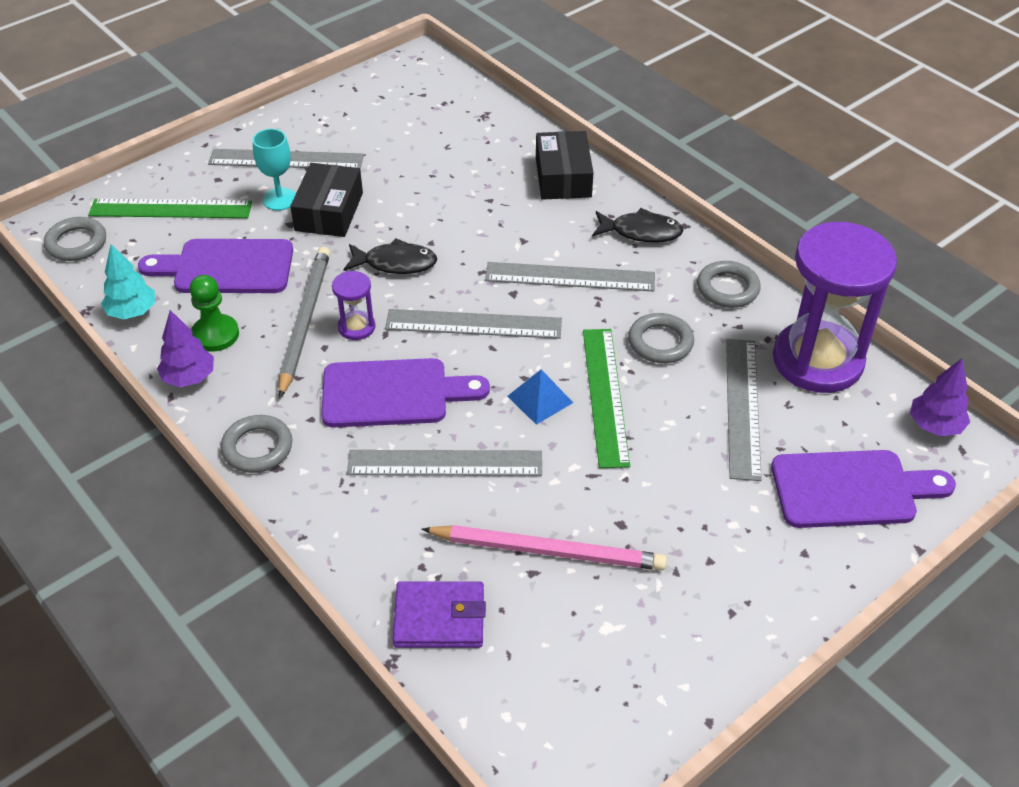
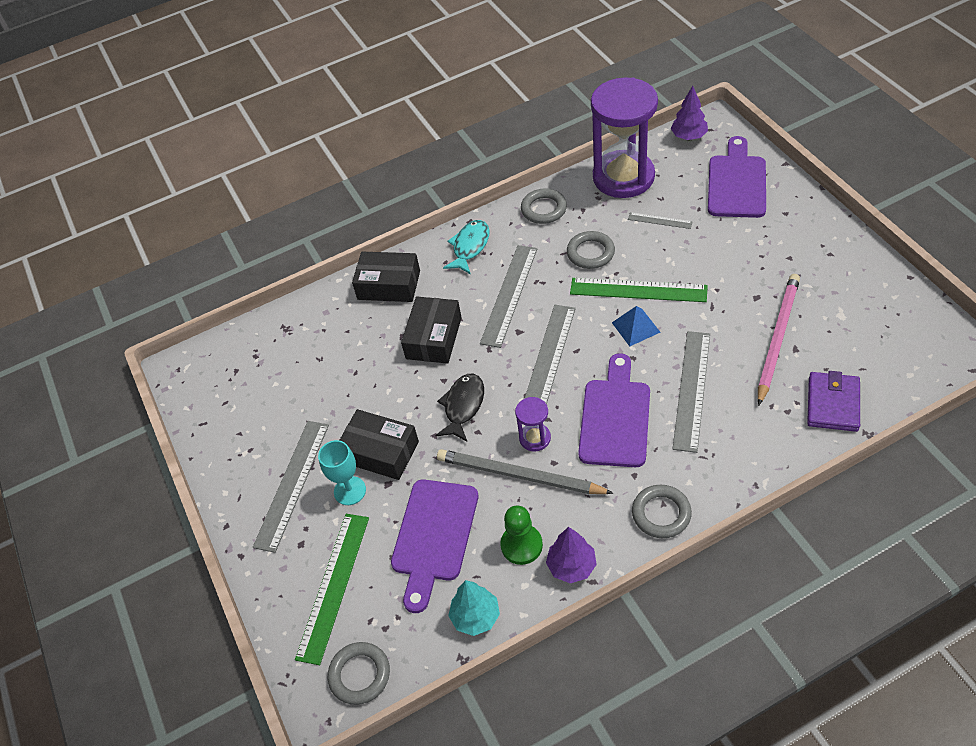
camera: 70 degrees left, 5 degrees up
(490, 225) = (434, 338): none -> black box
(641, 232) = (470, 247): black fish -> turquoise fish
(742, 407) = (660, 220): grey ruler -> grey ruler, size x0.49

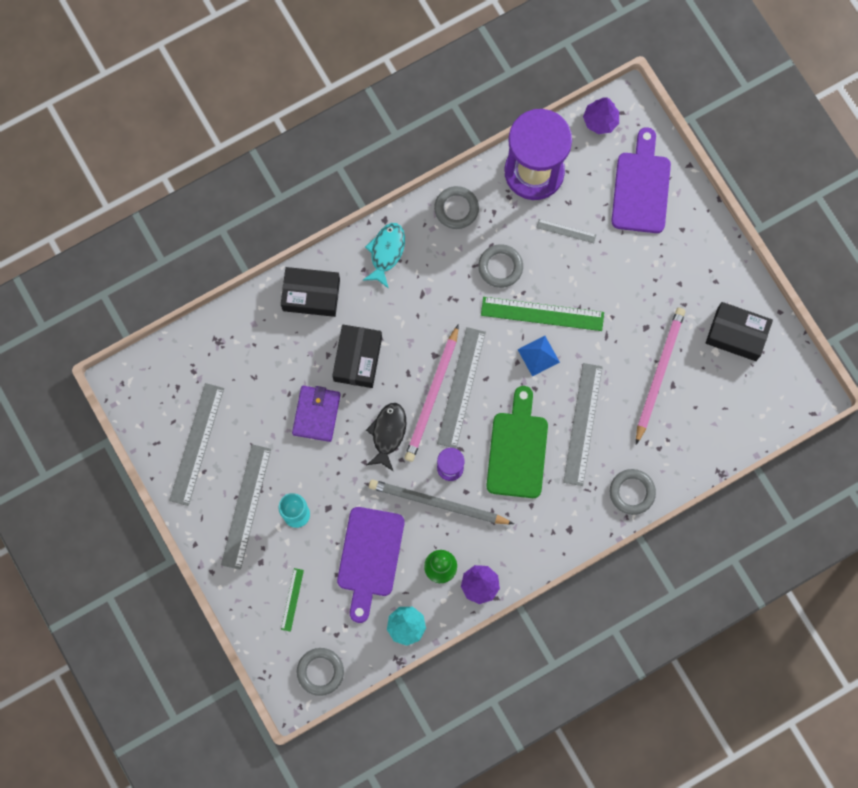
camera: 10 degrees left, 25 degrees up
(334, 586) = (292, 599): green ruler -> green ruler, size x0.49
(380, 452) = (319, 477): black box -> black box (736, 334)
(509, 295) = (425, 313): grey ruler -> grey ruler (196, 444)
(515, 368) = (432, 395): none -> pink pencil
(615, 417) = (518, 449): purple cutting board -> green cutting board
(661, 514) = (551, 541): grey ring -> grey ring (632, 492)
(832, 404) = (696, 443): purple wallet -> purple wallet (316, 414)

